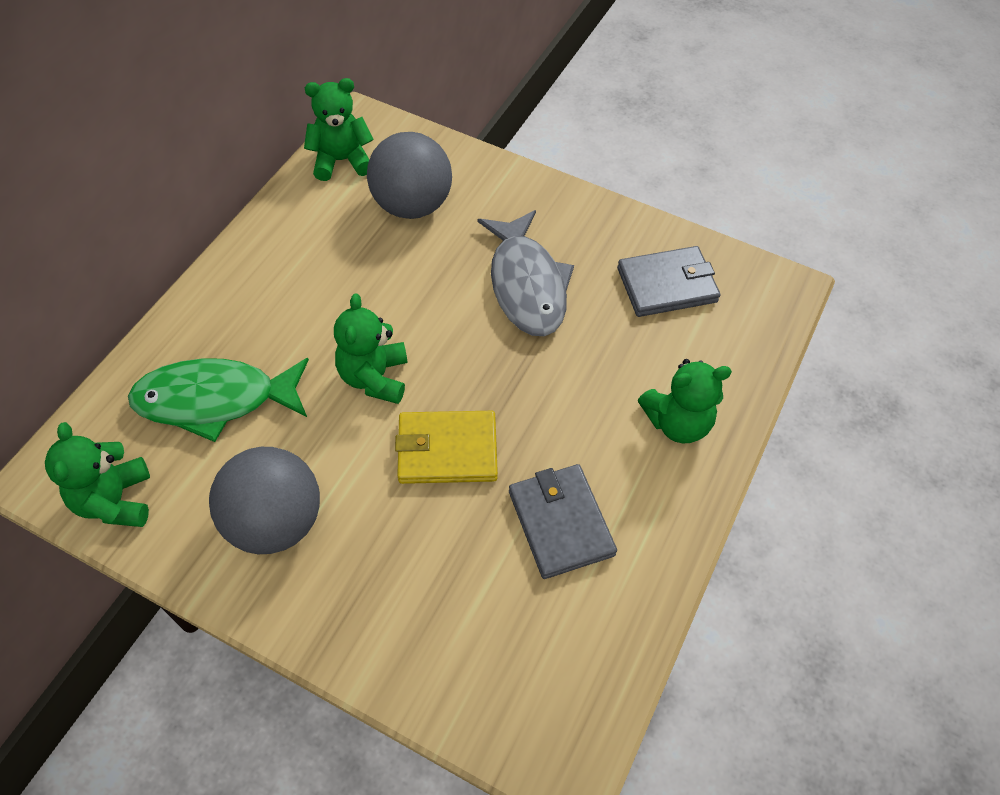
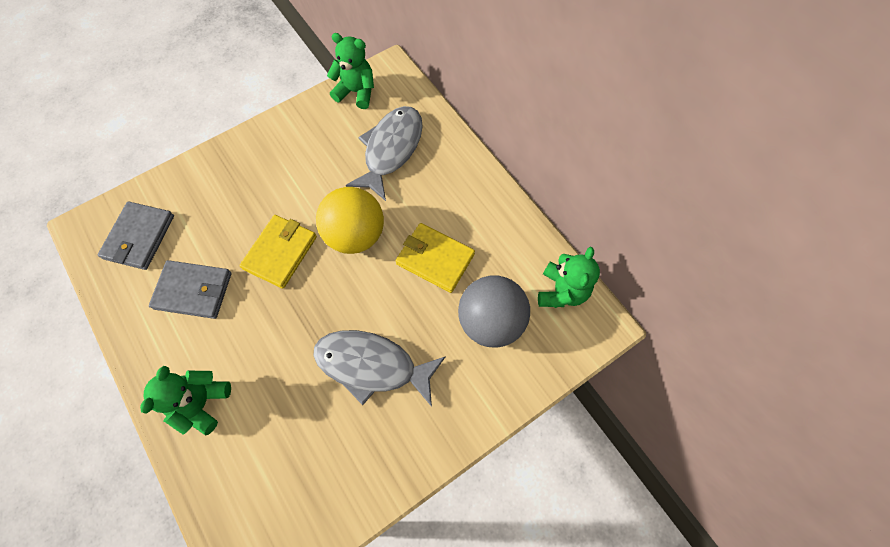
camera: 120 degrees right, 10 degrees up
(215, 400) = (391, 150): green fish -> grey fish
(275, 522) = (296, 153): grey ball -> none
(363, 282) = (435, 259): none -> yellow wallet
(374, 377) = (355, 235): green teddy bear -> yellow ball
(667, 285) = (310, 475): grey wallet -> grey wallet (139, 237)

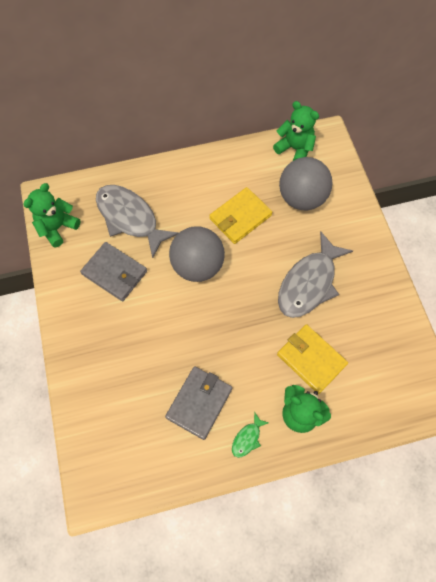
camera: 70 degrees left, 0 degrees up
(139, 237) = (126, 442): grey wallet -> grey wallet (115, 273)
(162, 353) = (247, 438): none -> green fish
(280, 252) = (190, 325): yellow wallet -> yellow wallet (311, 359)
(355, 235) = (197, 265): yellow ball -> grey ball

